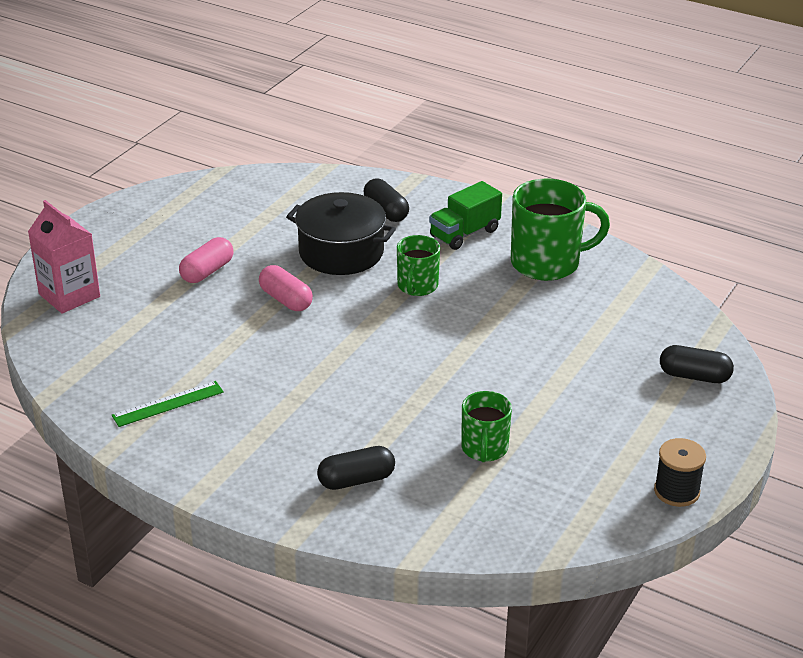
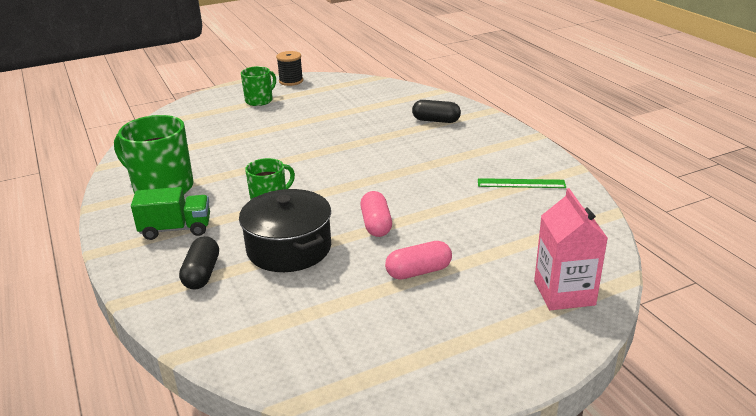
camera: 145 degrees left, 5 degrees down
(484, 449) = (354, 114): green mug -> green mug (259, 100)
(694, 376) = (202, 111): black capsule -> none

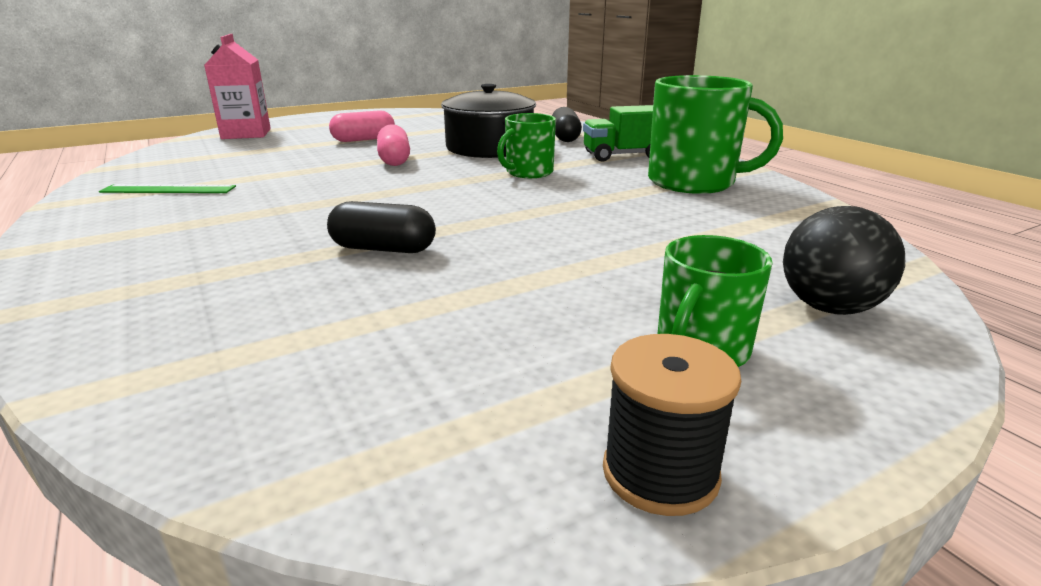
camera: 175 degrees right, 5 degrees down
(202, 111) = (829, 308): none -> black ball
(436, 120) = (188, 284): black capsule -> black capsule (383, 249)

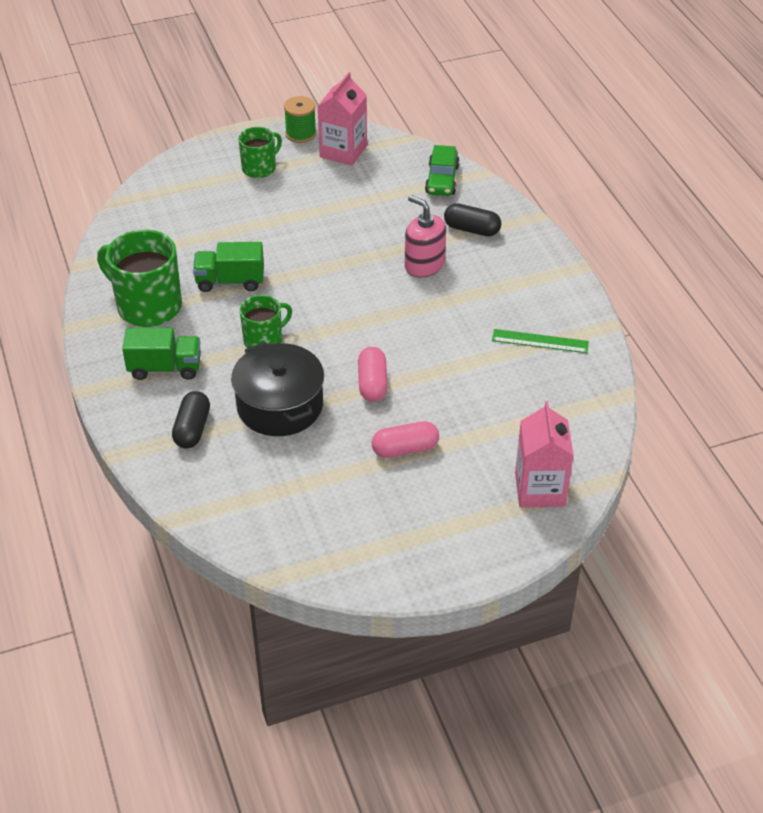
camera: 170 degrees left, 20 degrees up
(192, 370) = (442, 180): none -> green car
(303, 235) = (424, 265): none -> pink soap dispenser
(383, 249) = (377, 246): black capsule -> black capsule (471, 229)
(488, 422) = (343, 151): none -> pink carton
(607, 204) = (230, 281): none -> green truck
(660, 473) = (301, 134): black spool -> green spool
(829, 308) = (190, 182): black ball -> none

